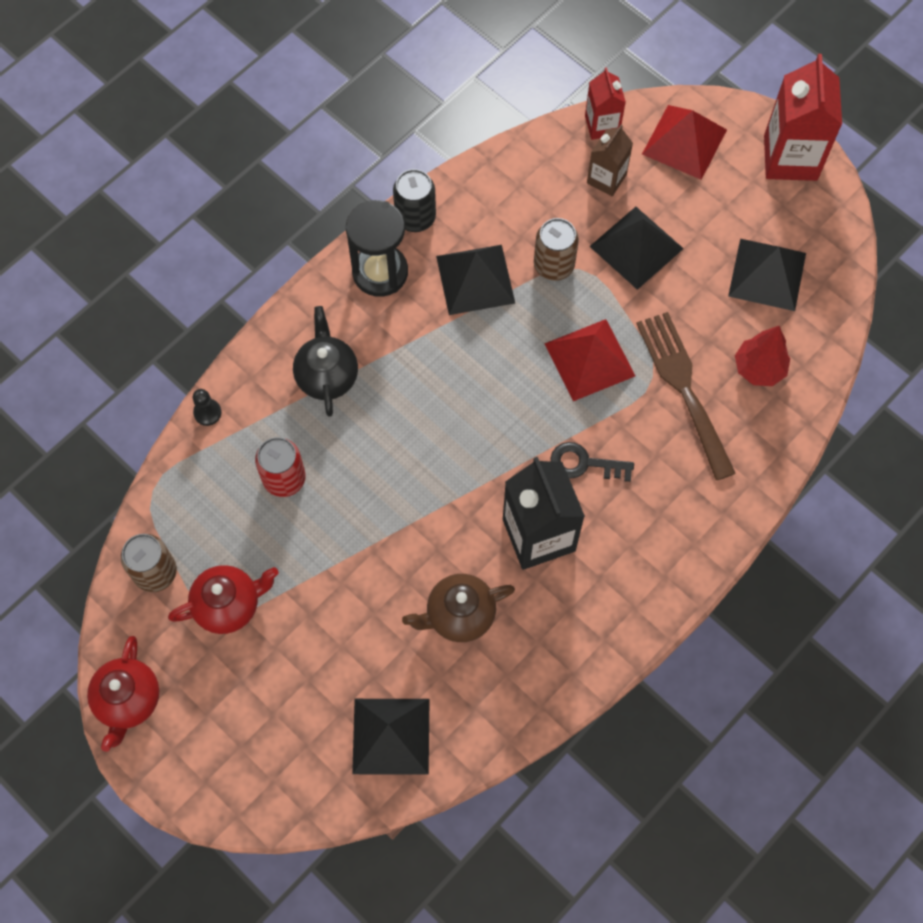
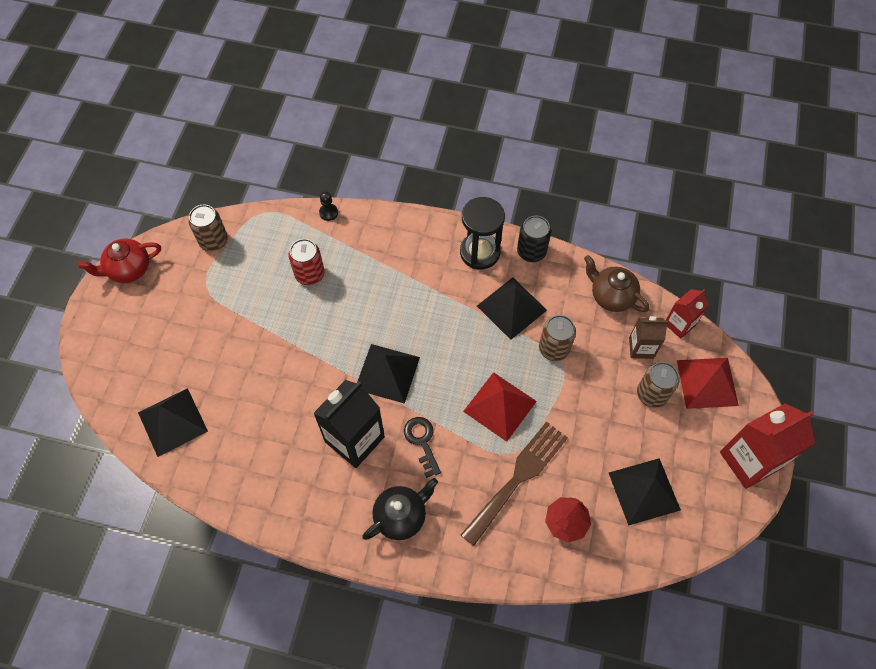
camera: 60 degrees right, 5 degrees down
(228, 605) = (213, 288): red teapot -> none
(327, 376) = (391, 261): black teapot -> black teapot (401, 516)
(459, 615) = (273, 419): brown teapot -> brown teapot (611, 296)
(636, 247) = (603, 393): black pyramid -> black pyramid (387, 373)
(666, 202) = (652, 394): none -> brown can

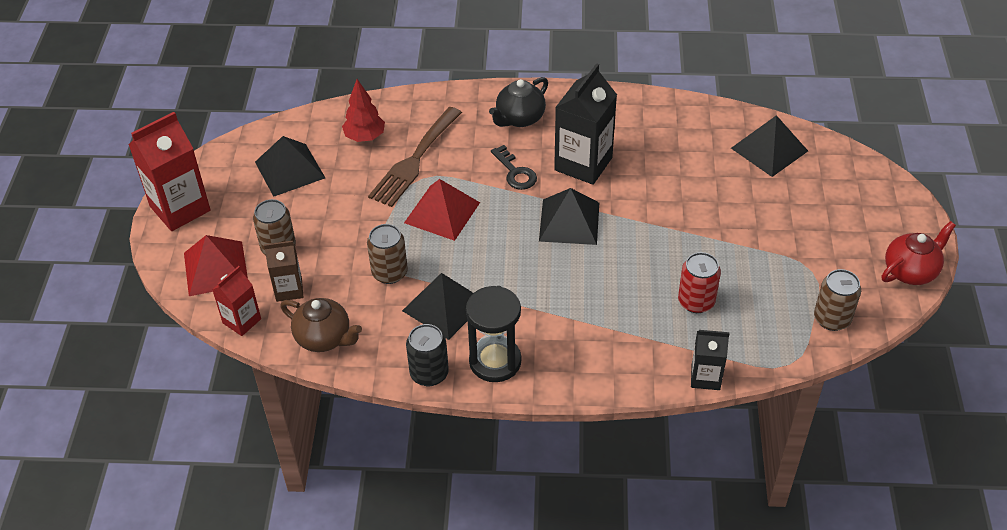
camera: 170 degrees right, 15 degrees down
(328, 213) = (705, 377): black pawn -> black carton

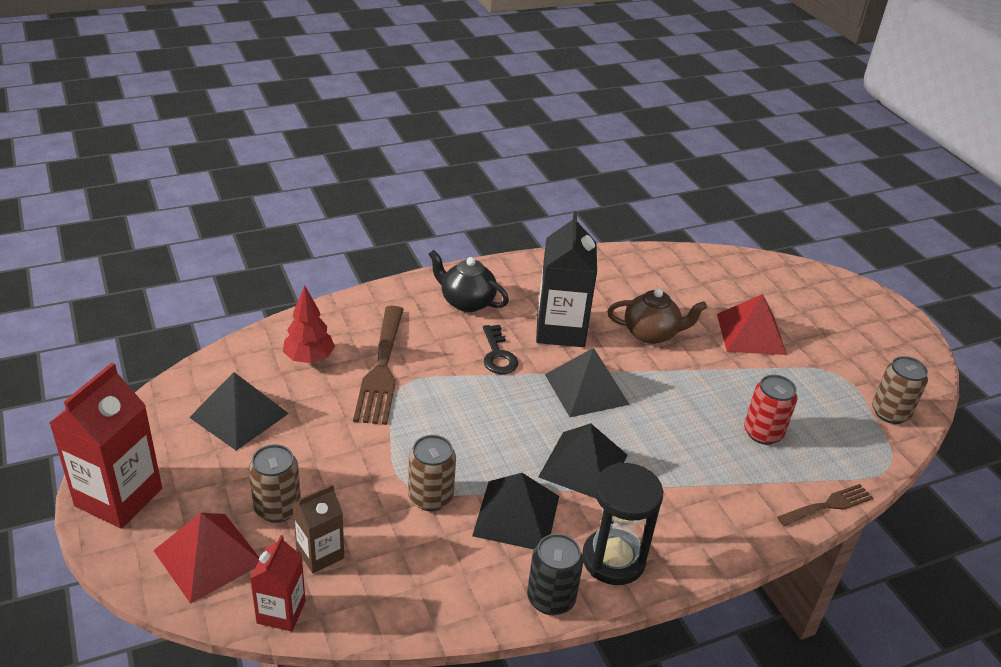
camera: 30 degrees left, 10 degrees down
(324, 338) = (400, 598): brown teapot -> brown teapot (651, 334)
(442, 212) = (447, 415): red pyramid -> red pyramid (751, 334)
(515, 172) = (498, 355): black key -> black key turned 45 degrees clockwise
(519, 118) = (466, 302): black teapot -> black teapot turned 105 degrees clockwise
(705, 377) = (828, 505): black carton -> brown fork
(769, 149) = (719, 276): black pyramid -> black pyramid (583, 465)
(910, 271) = (916, 352): red teapot -> none

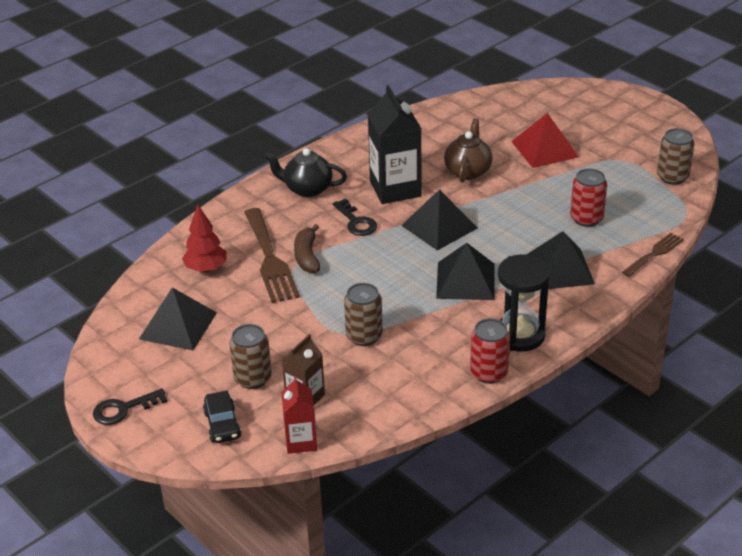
camera: 15 degrees left, 0 degrees up
(118, 497) = (124, 409): red carton -> black key
(208, 556) = (222, 425): red pyramid -> black car
(423, 378) = (307, 256): none -> brown banana
(516, 515) = (434, 328): black pyramid -> black pyramid (559, 269)
(551, 599) = (489, 373): black can -> red can
(651, 334) = (468, 171): brown teapot -> brown teapot turned 60 degrees counterclockwise

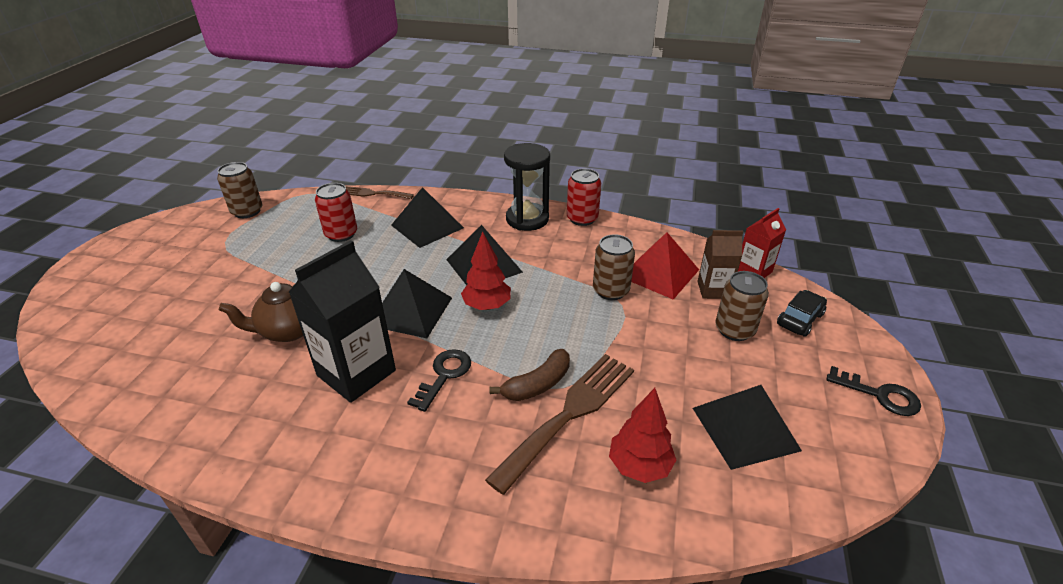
camera: 125 degrees left, 0 degrees up
(307, 189) = (402, 458): black teapot -> none
(410, 264) = (487, 306): none -> red tree
(544, 149) = (217, 293): red pyramid -> red pyramid (660, 273)

